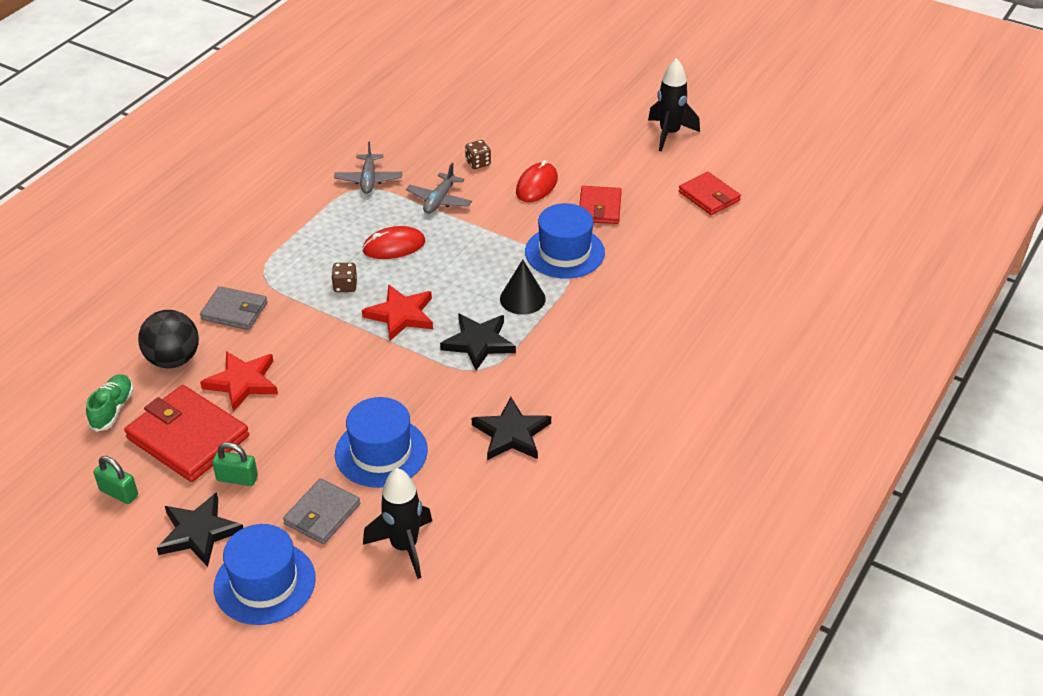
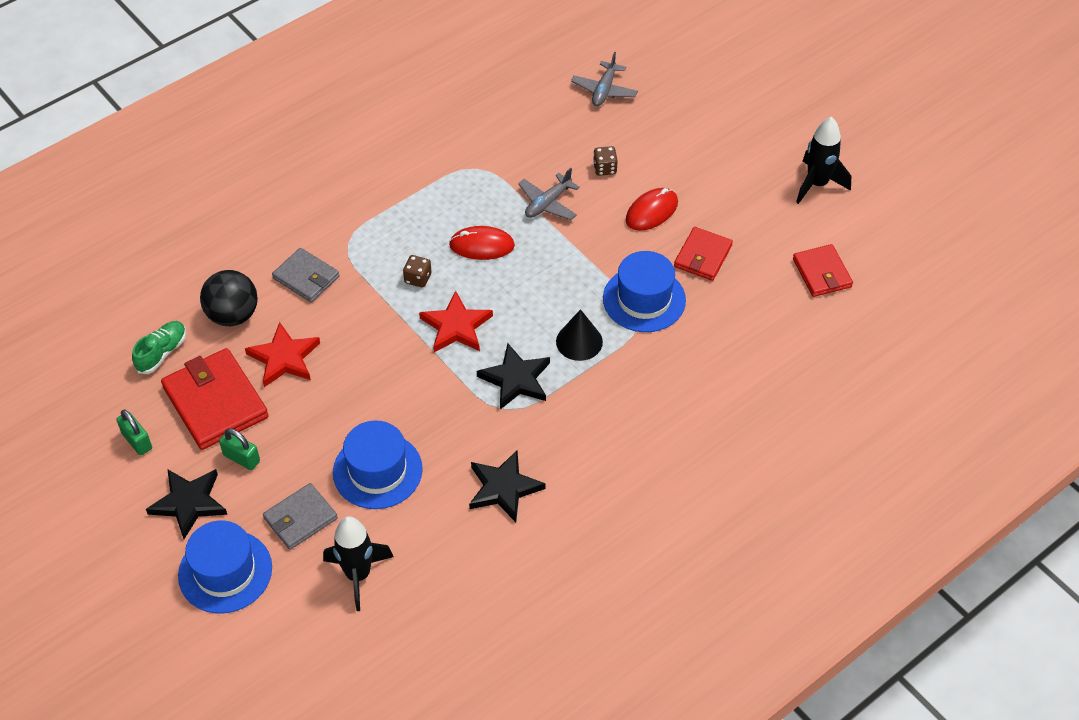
camera: 20 degrees right, 10 degrees up
(368, 180) = (489, 160): grey plane -> grey plane (604, 90)

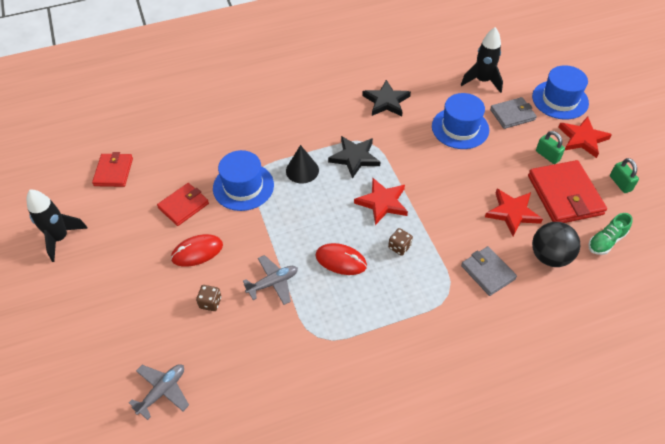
camera: 160 degrees left, 0 degrees up
(189, 503) = (582, 139): black star -> red star

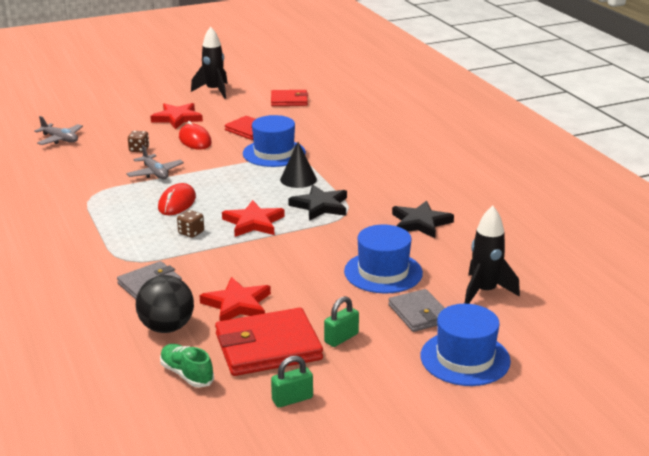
camera: 85 degrees right, 25 degrees down
(582, 139) = (381, 372): red star -> red star (177, 118)

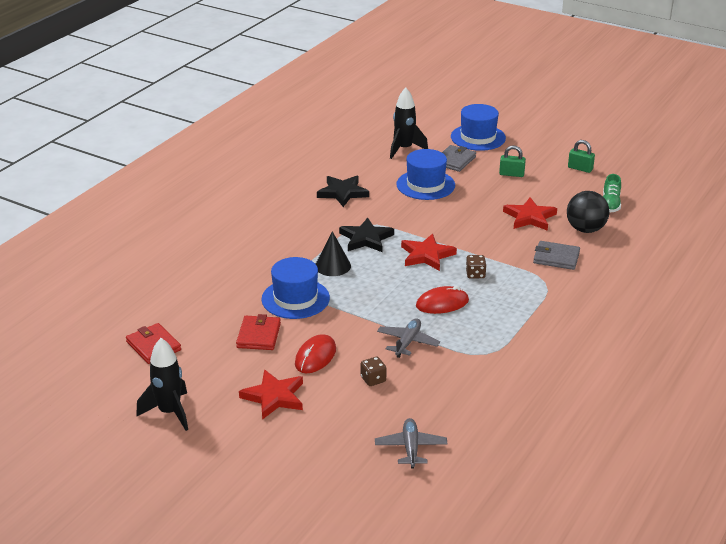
camera: 125 degrees left, 5 degrees up
(268, 347) = (552, 191): red wallet -> none

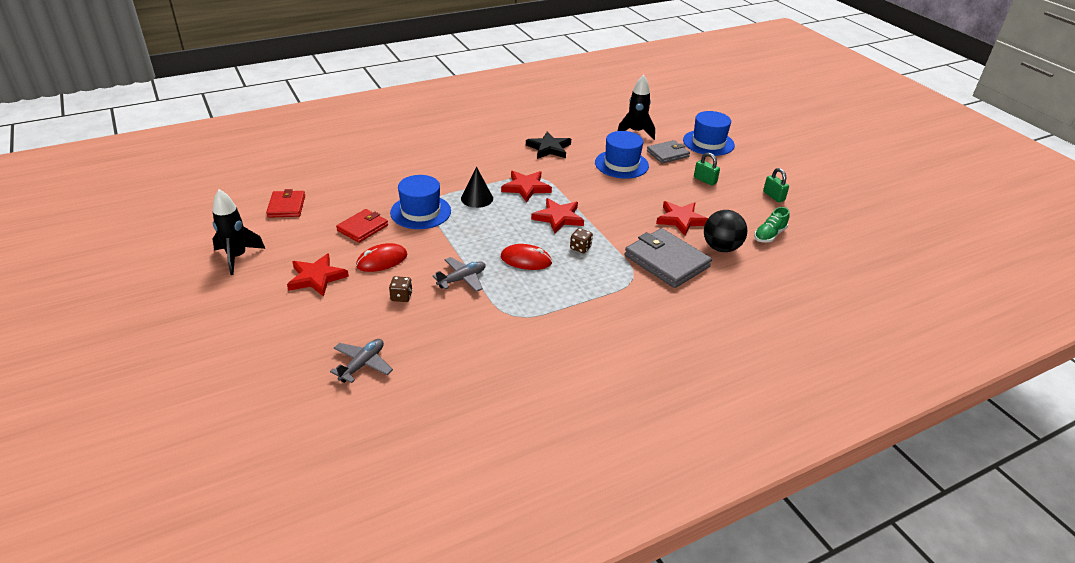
camera: 30 degrees right, 5 degrees up
(366, 239) = (526, 188): black star -> red star
(556, 258) = (666, 261): grey wallet -> grey wallet, size x1.64

